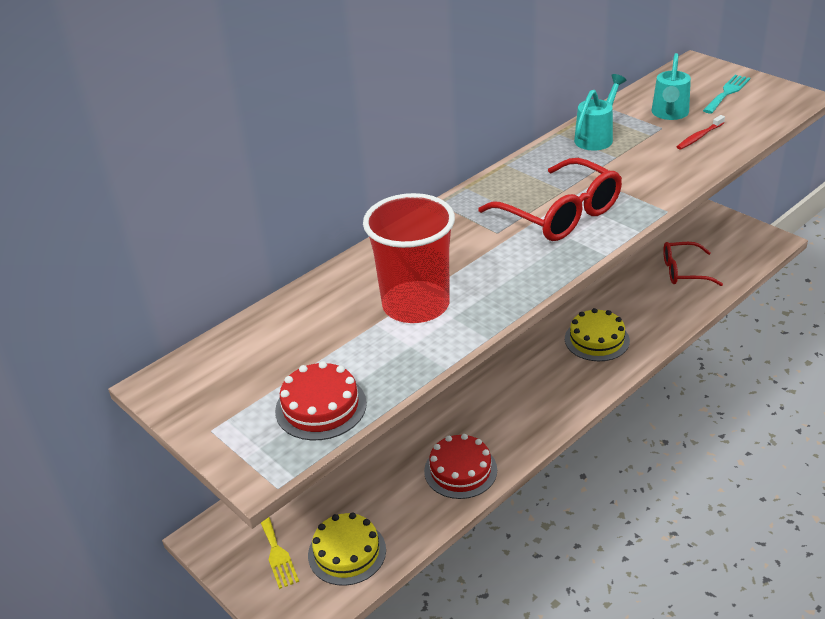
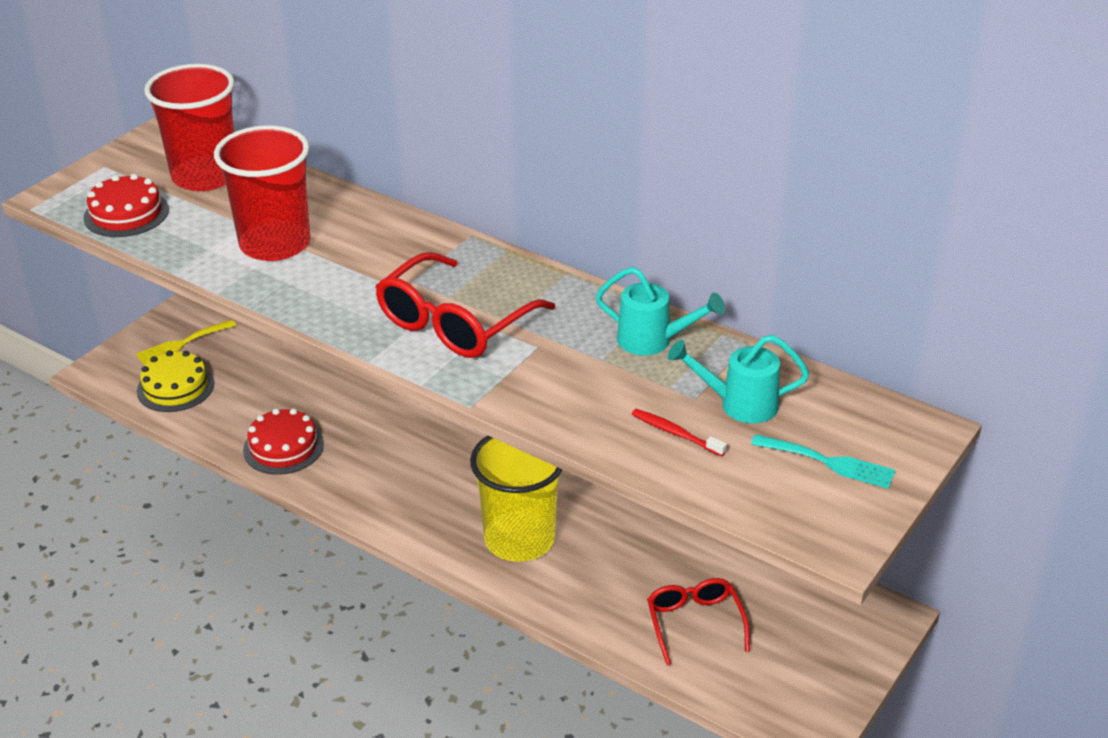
camera: 75 degrees right, 0 degrees up
(271, 352) = (205, 176): none -> red cup
(596, 340) = (519, 539): yellow cake -> yellow cup

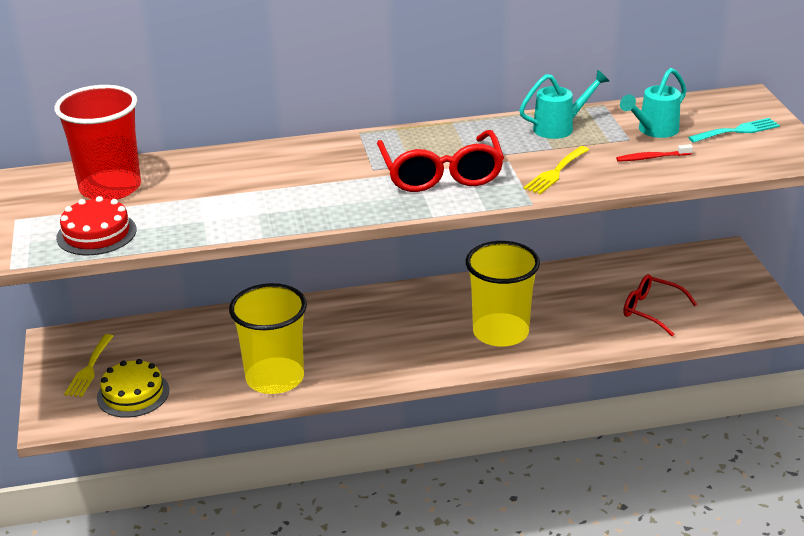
camera: 45 degrees left, 5 degrees down
(275, 244) = (244, 196): red cup -> none
(283, 447) = (275, 378): red cake -> yellow cup
(554, 387) = (555, 172): none -> yellow fork

